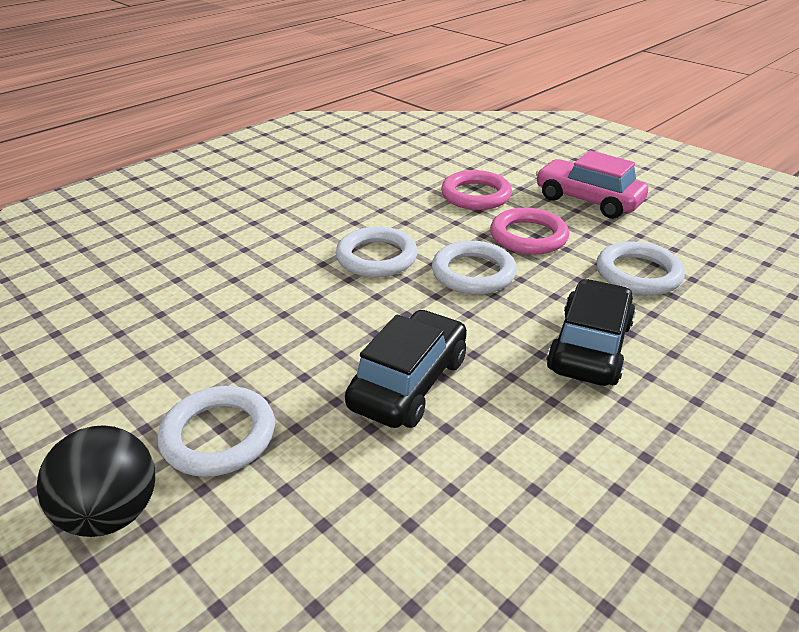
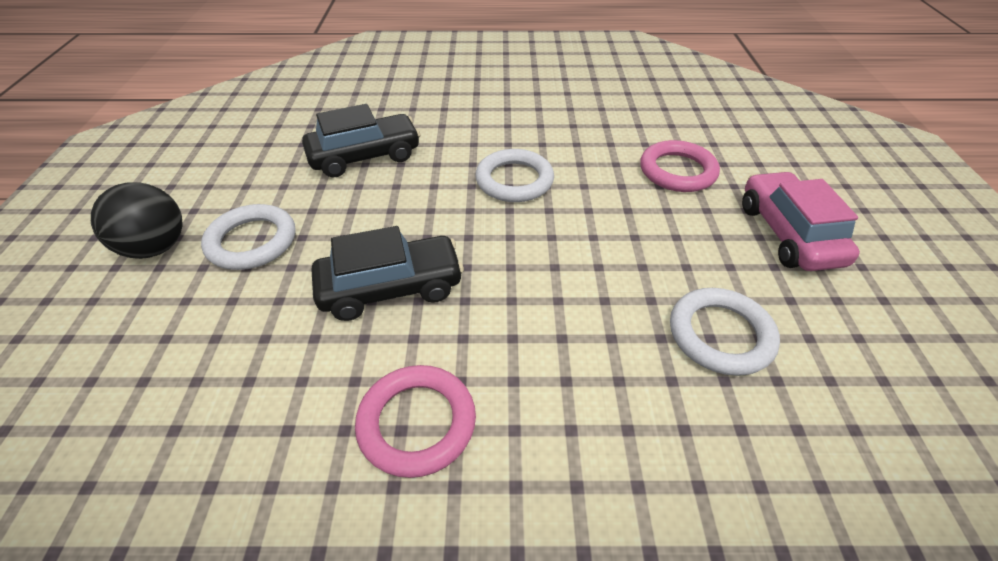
camera: 45 degrees right, 10 degrees up
(473, 273) = (566, 237): white ring -> none
(528, 236) = (666, 234): pink ring -> pink ring (417, 423)
(589, 346) = (560, 363): black car -> black car (365, 156)

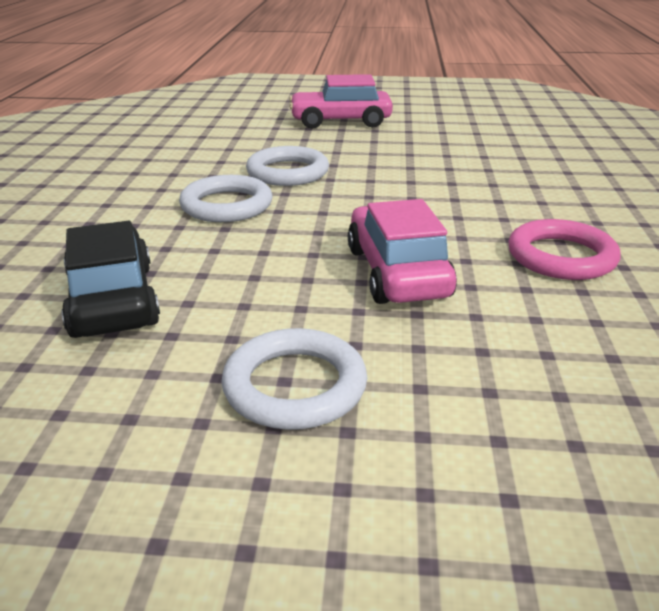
camera: 85 degrees left, 15 degrees down
(156, 248) = (289, 504): black ball -> none
(391, 288) = (397, 272): black car -> pink car
(677, 171) = (246, 141): pink ring -> none
(720, 335) = (444, 152): white ring -> white ring (287, 172)

